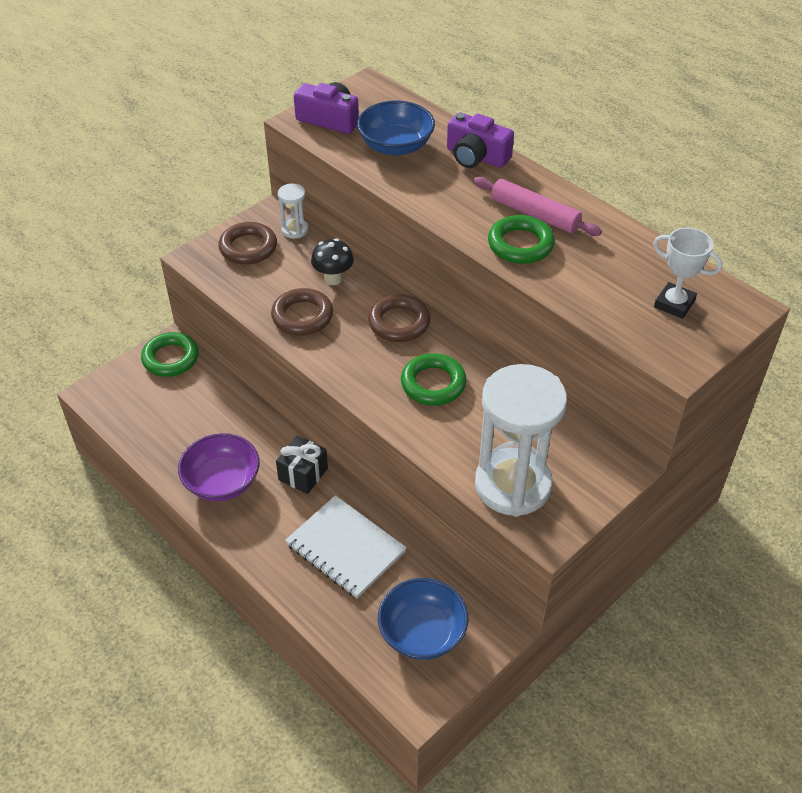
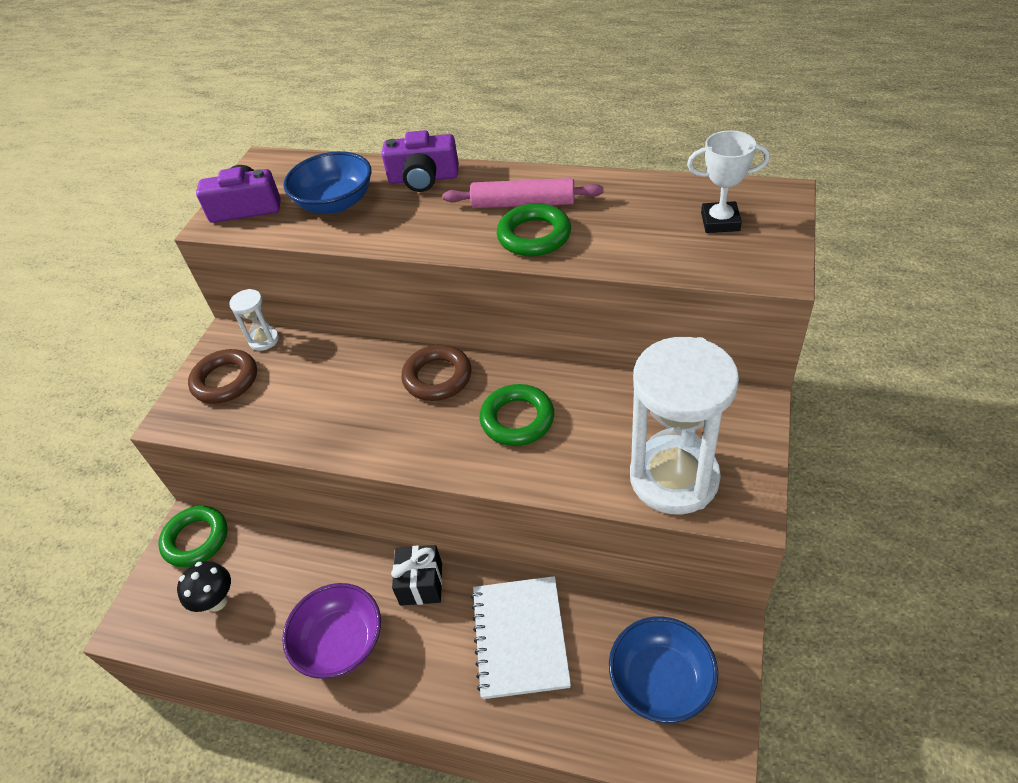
camera: 25 degrees left, 0 degrees up
(302, 316) = (333, 421): brown ring -> none
(333, 279) = (339, 368): black mushroom -> black mushroom (216, 601)
(345, 548) = (520, 637): white notebook -> white notebook turned 75 degrees clockwise

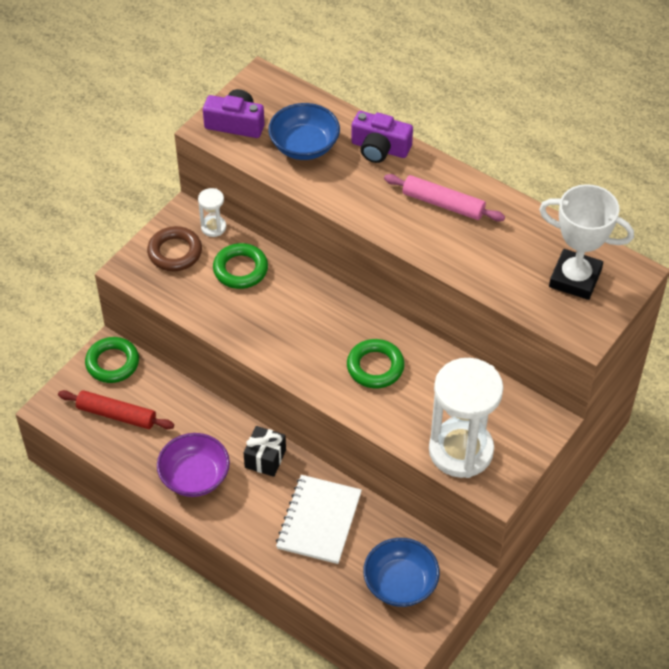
camera: 15 degrees right, 5 degrees up
(216, 601) = (116, 415): black mushroom -> red rolling pin
(437, 377) = (332, 311): brown ring -> none
(534, 236) = (436, 237): green ring -> green ring (240, 269)
(720, 222) = (575, 278): white trophy -> white trophy, size x1.59

